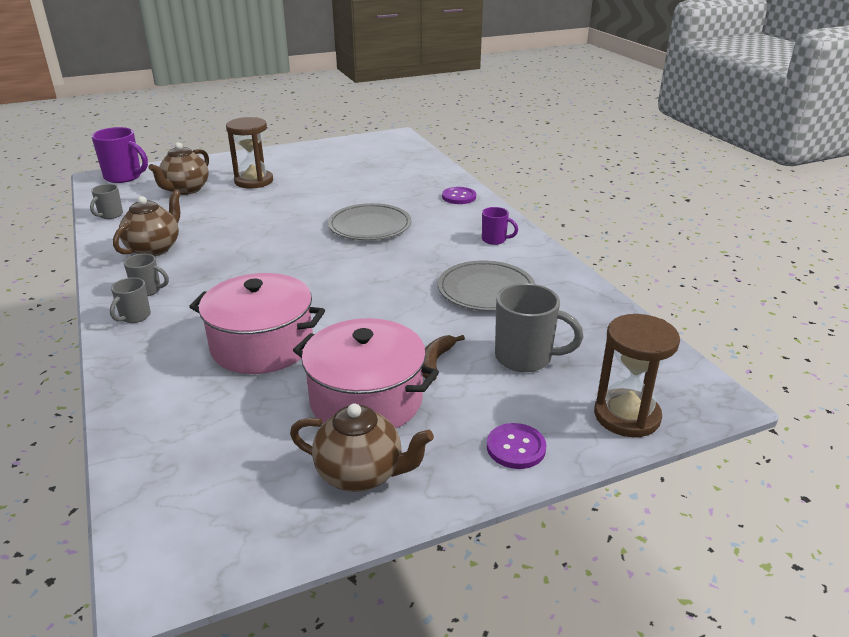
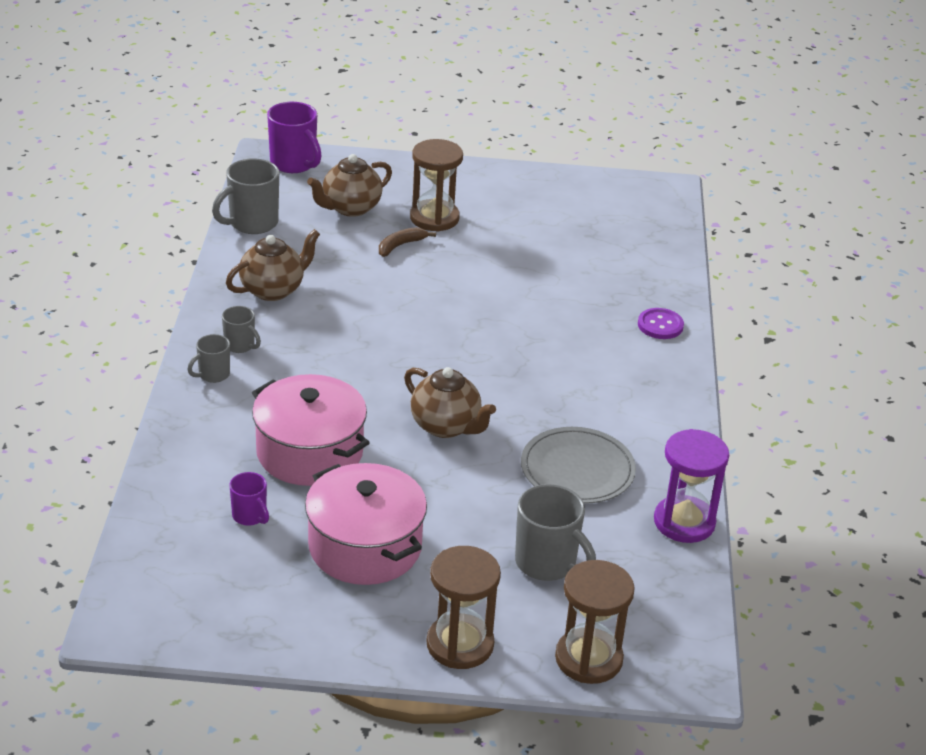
camera: 25 degrees right, 5 degrees up
(110, 215) = (252, 223): grey mug -> grey mug, size x1.76
(361, 474) = (313, 613): brown teapot -> brown teapot (446, 426)
(370, 226) = (519, 335): grey plate -> none
(435, 362) = (457, 533): brown banana -> brown banana (400, 246)
(495, 240) = (646, 406): purple mug -> purple mug (250, 516)
(516, 447) = (460, 644): purple button -> brown hourglass
(591, 297) = (684, 522): none -> purple hourglass

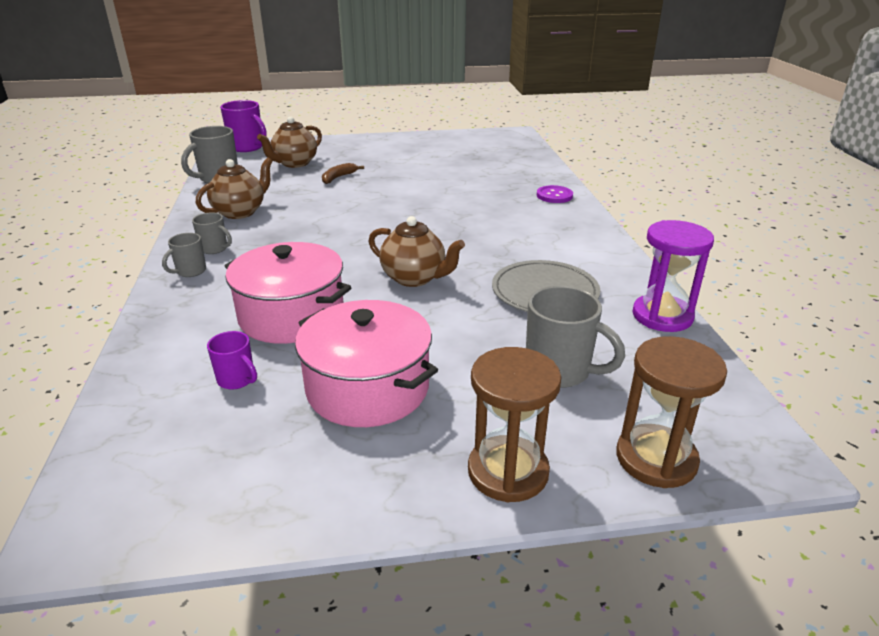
camera: 10 degrees left, 5 degrees down
(434, 218) = (359, 162): brown hourglass -> none

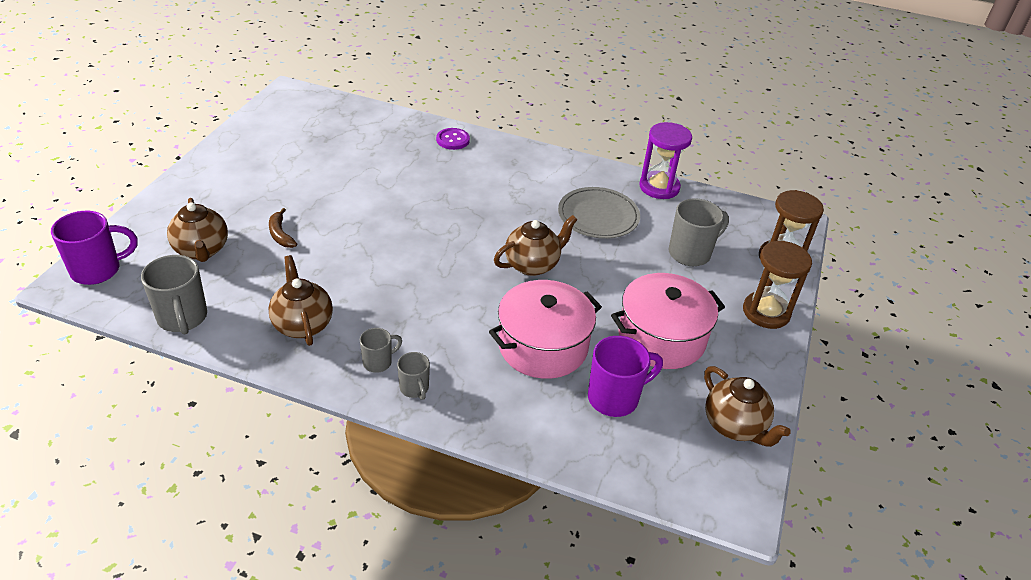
camera: 65 degrees left, 10 degrees up
(234, 493) = (735, 426): none -> brown teapot
(237, 380) = (615, 398): purple mug -> purple mug, size x1.76

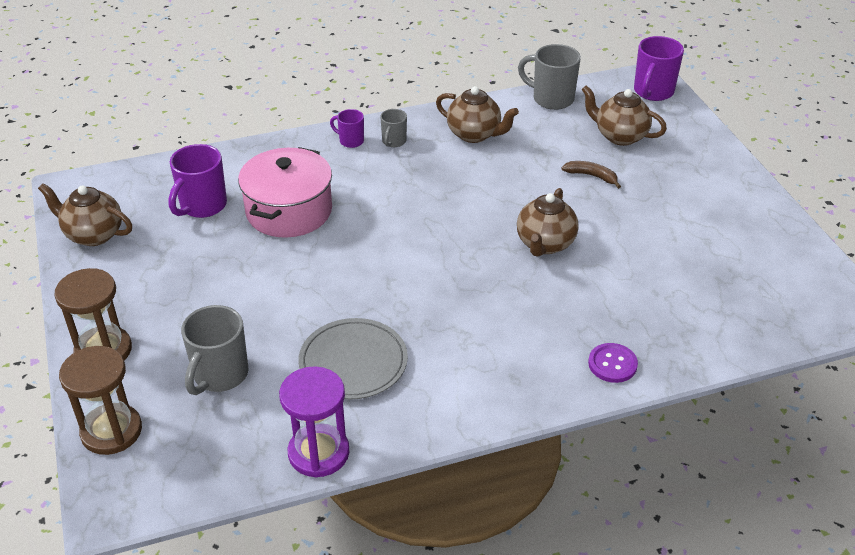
camera: 145 degrees right, 0 degrees up
(414, 388) = (350, 141): grey mug -> purple mug
(533, 264) = (364, 270): brown teapot -> brown teapot (545, 244)
(661, 338) = (194, 269): pink pot -> none

